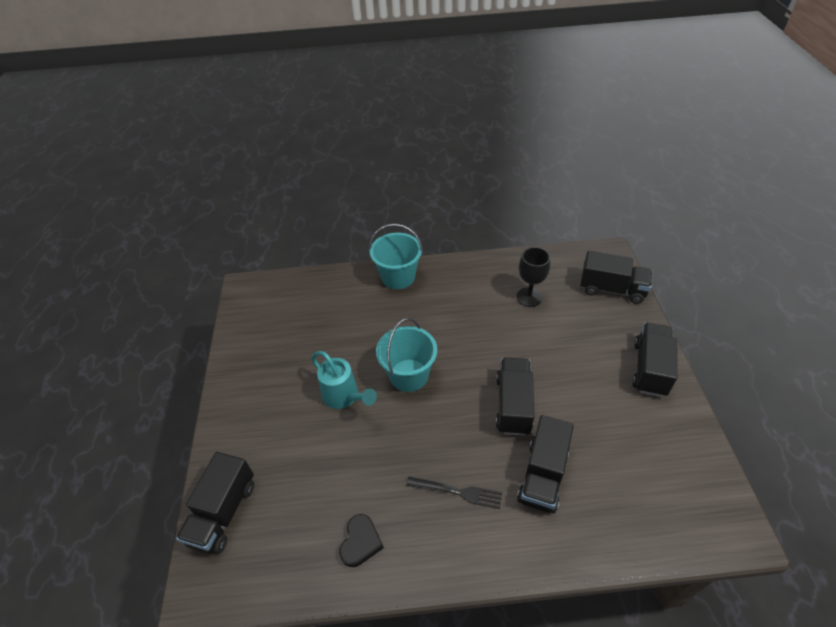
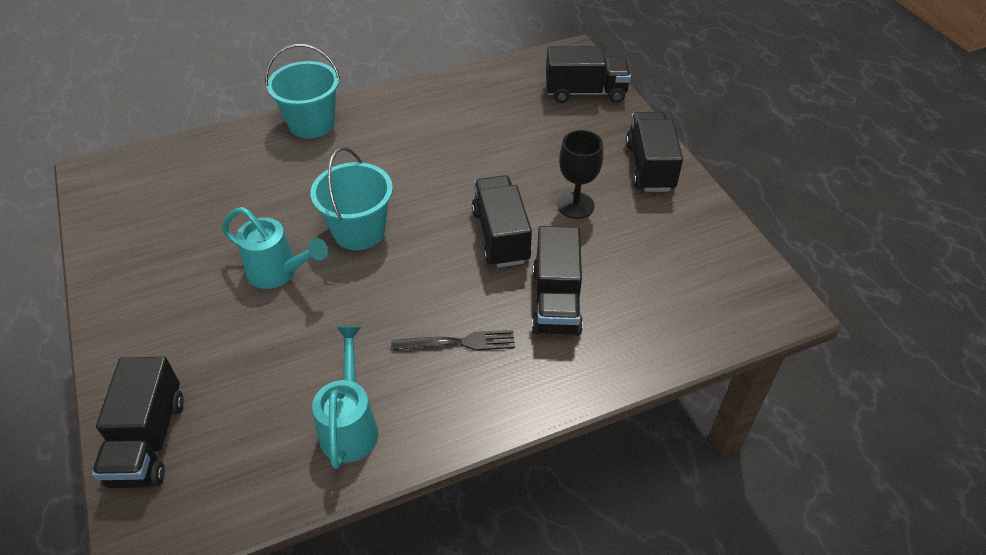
camera: 20 degrees left, 0 degrees up
(360, 542) = (350, 425): black heart -> turquoise watering can
(529, 297) = (488, 117): black goblet -> black goblet (575, 205)

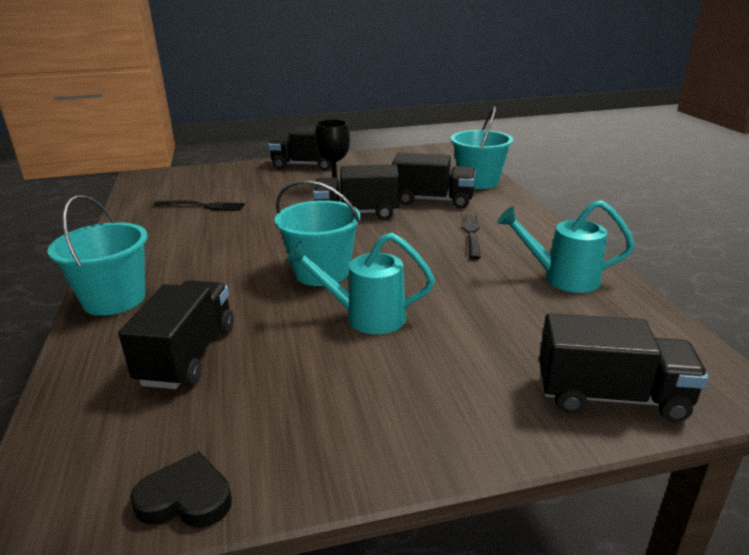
camera: 80 degrees left, 20 degrees down
(97, 222) = (186, 498): none -> black heart
(279, 272) = (366, 317): turquoise watering can -> turquoise watering can turned 120 degrees counterclockwise
(500, 117) = (203, 206): none -> black fork
(585, 92) = (201, 176): black truck -> black truck (188, 355)
(639, 348) = (478, 182): none -> turquoise bucket

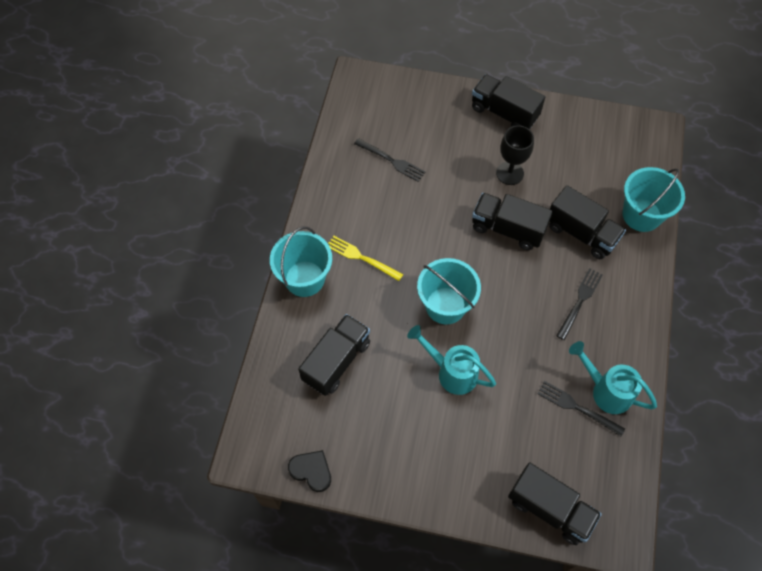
camera: 25 degrees right, 35 degrees up
(192, 266) = (361, 257): none -> yellow fork
(545, 299) = (576, 407): none -> black fork

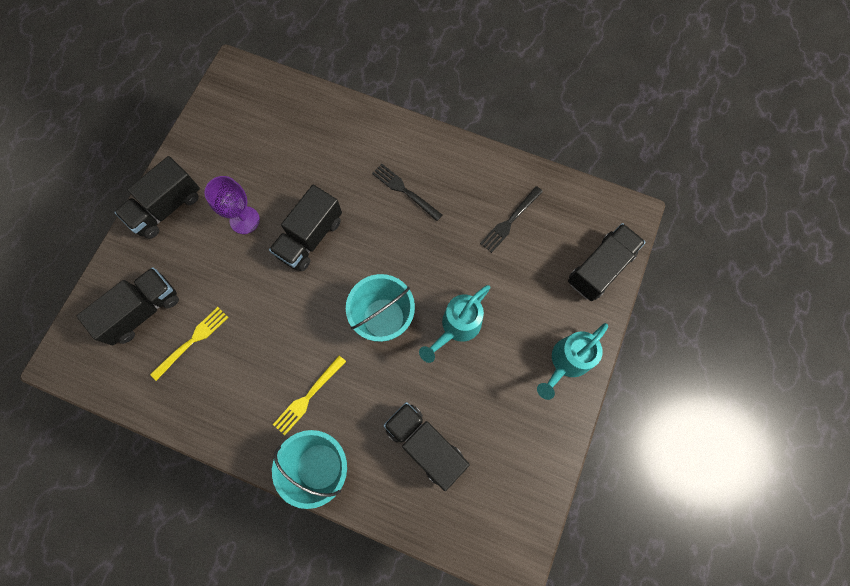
camera: 80 degrees left, 10 degrees up
(311, 471) = (540, 490): black heart -> none
(392, 161) = (192, 341): black fork -> yellow fork
(510, 173) = (244, 220): black goblet -> purple goblet
(581, 233) = (332, 170): black truck -> black truck (142, 311)
(606, 390) = (497, 192): turquoise watering can -> turquoise watering can (566, 362)
(641, 215) = (325, 112): turquoise bucket -> none

